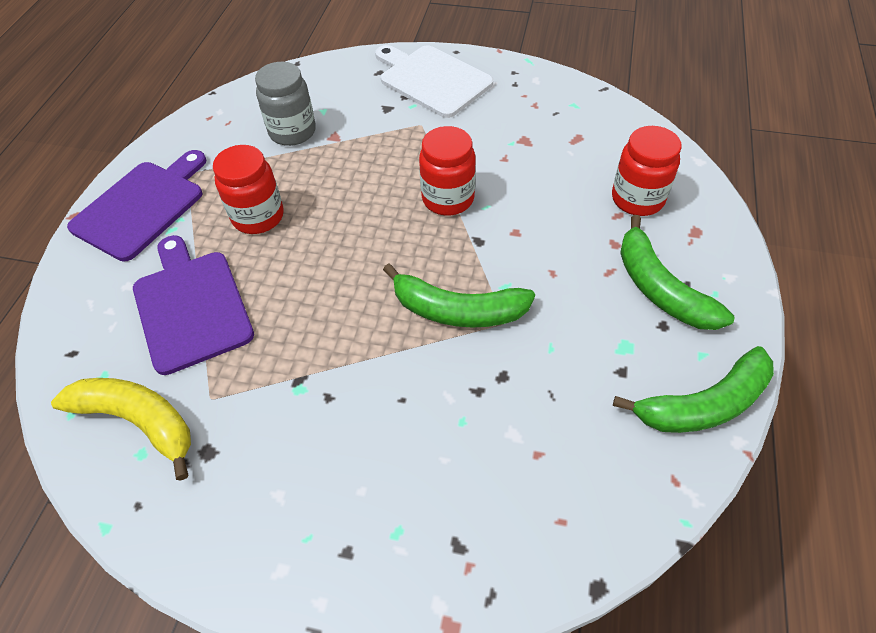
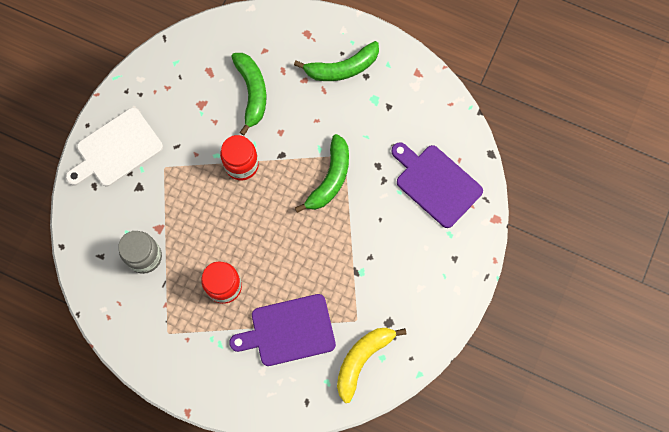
camera: 80 degrees left, 20 degrees up
(142, 206) = (192, 364): purple cutting board -> purple cutting board (436, 183)
(637, 199) = (273, 55): red jar -> none
(703, 404) = (415, 76): green banana -> green banana (252, 93)

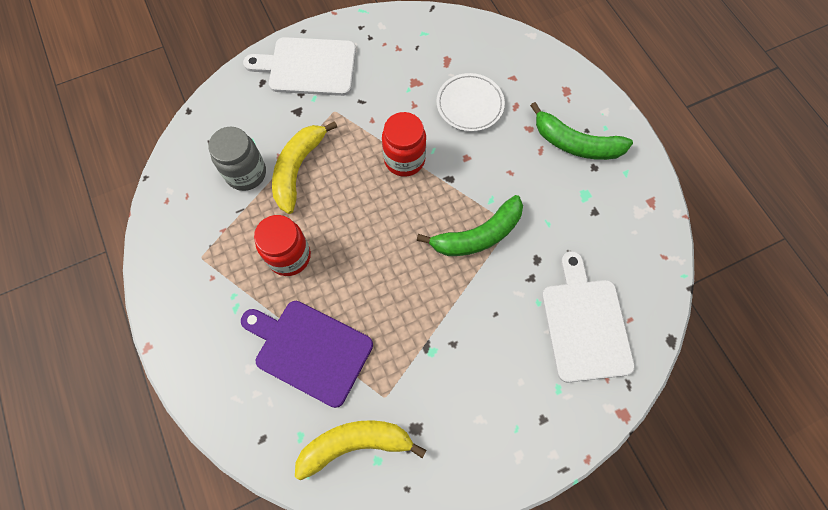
camera: 40 degrees right, 5 degrees down
(177, 226) = (298, 169): none -> yellow banana
(252, 93) = (470, 105): green banana -> white plate
(436, 183) = (585, 324): purple cutting board -> white cutting board

